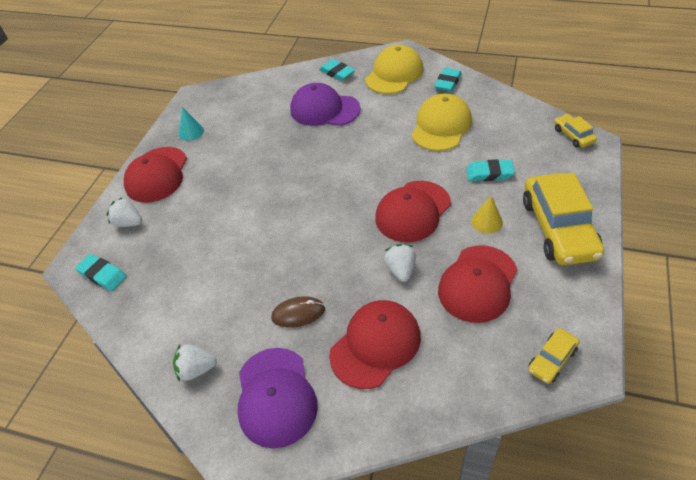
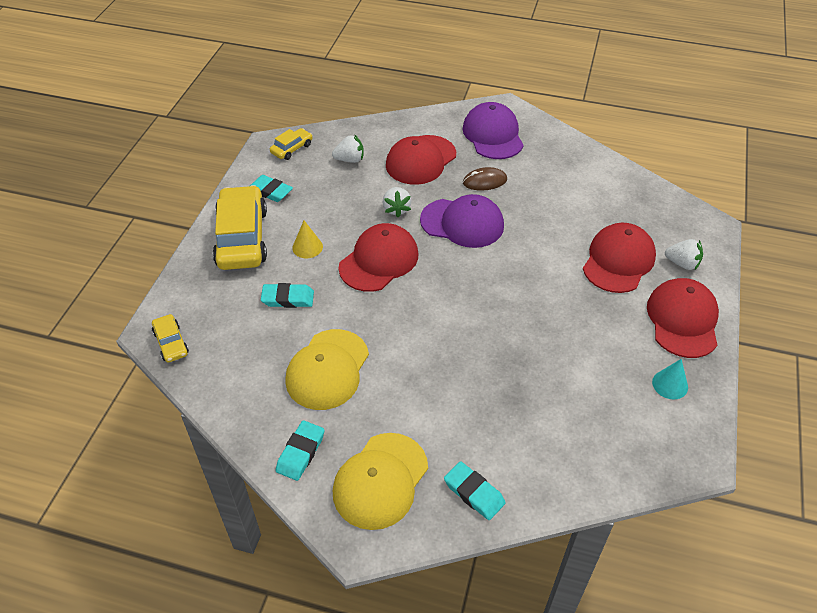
camera: 175 degrees right, 0 degrees up
(102, 275) = (677, 216): turquoise eraser -> turquoise eraser (270, 191)
(196, 369) = (557, 150): white strawberry -> white strawberry (350, 159)
(324, 109) = (486, 412): purple cap -> purple cap (462, 223)
(478, 283) = (331, 196): red cap -> red cap (618, 261)

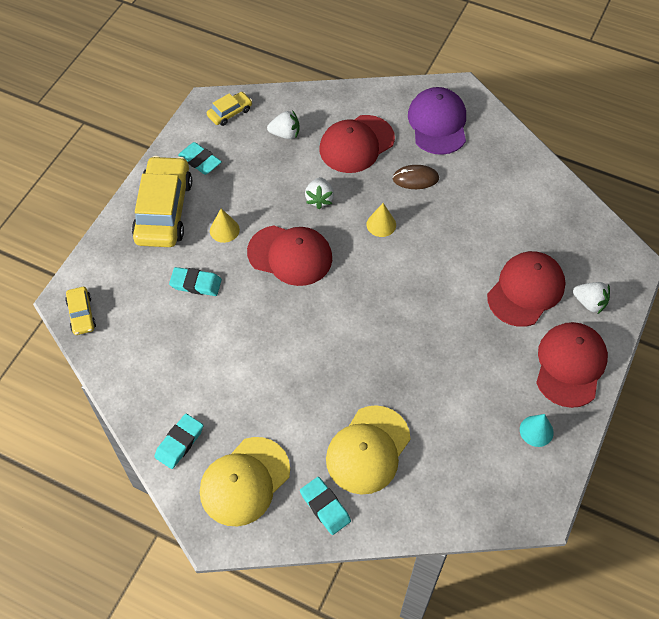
camera: 10 degrees right, 10 degrees up
(327, 369) = (219, 364): yellow cap -> yellow cap (368, 450)
(379, 261) = (290, 255): red cap -> red cap turned 60 degrees clockwise
(462, 223) = (381, 224): purple cap -> yellow cone

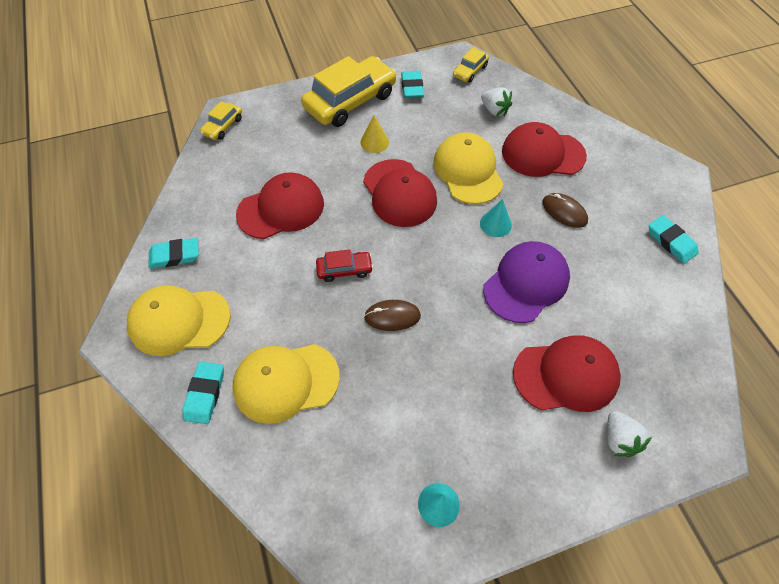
camera: 45 degrees right, 0 degrees up
(196, 284) = (313, 162): turquoise eraser -> turquoise eraser (671, 242)
(230, 113) = (470, 71): yellow car -> yellow car turned 120 degrees clockwise
(317, 343) = (344, 269): none -> red car
(319, 199) = (468, 171): white strawberry -> yellow cap
(381, 224) = (495, 224): yellow cone -> turquoise cone
(386, 346) = (392, 316): none -> brown mouse
(438, 123) = (632, 185): purple cap -> purple cap (526, 283)
(570, 365) = (536, 477): red cap -> red cap (281, 209)

